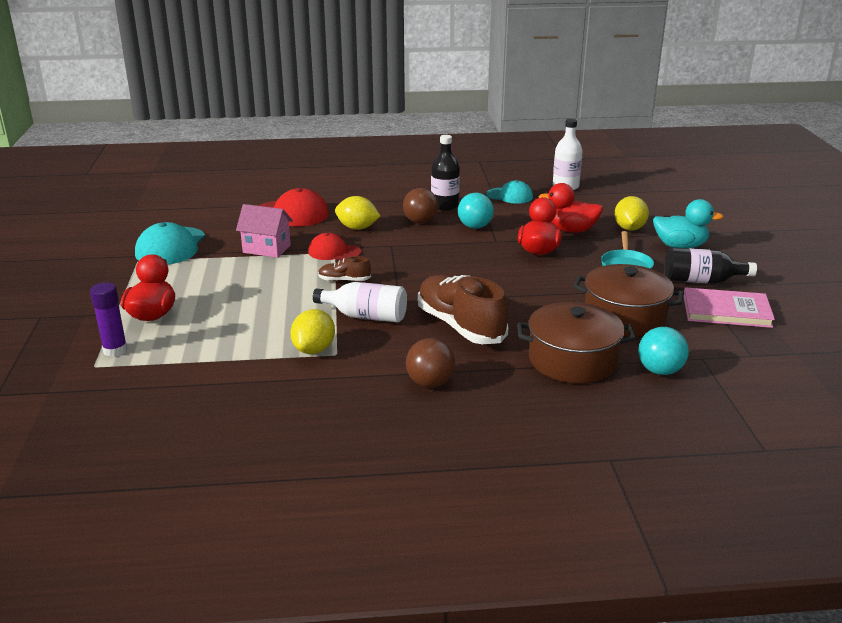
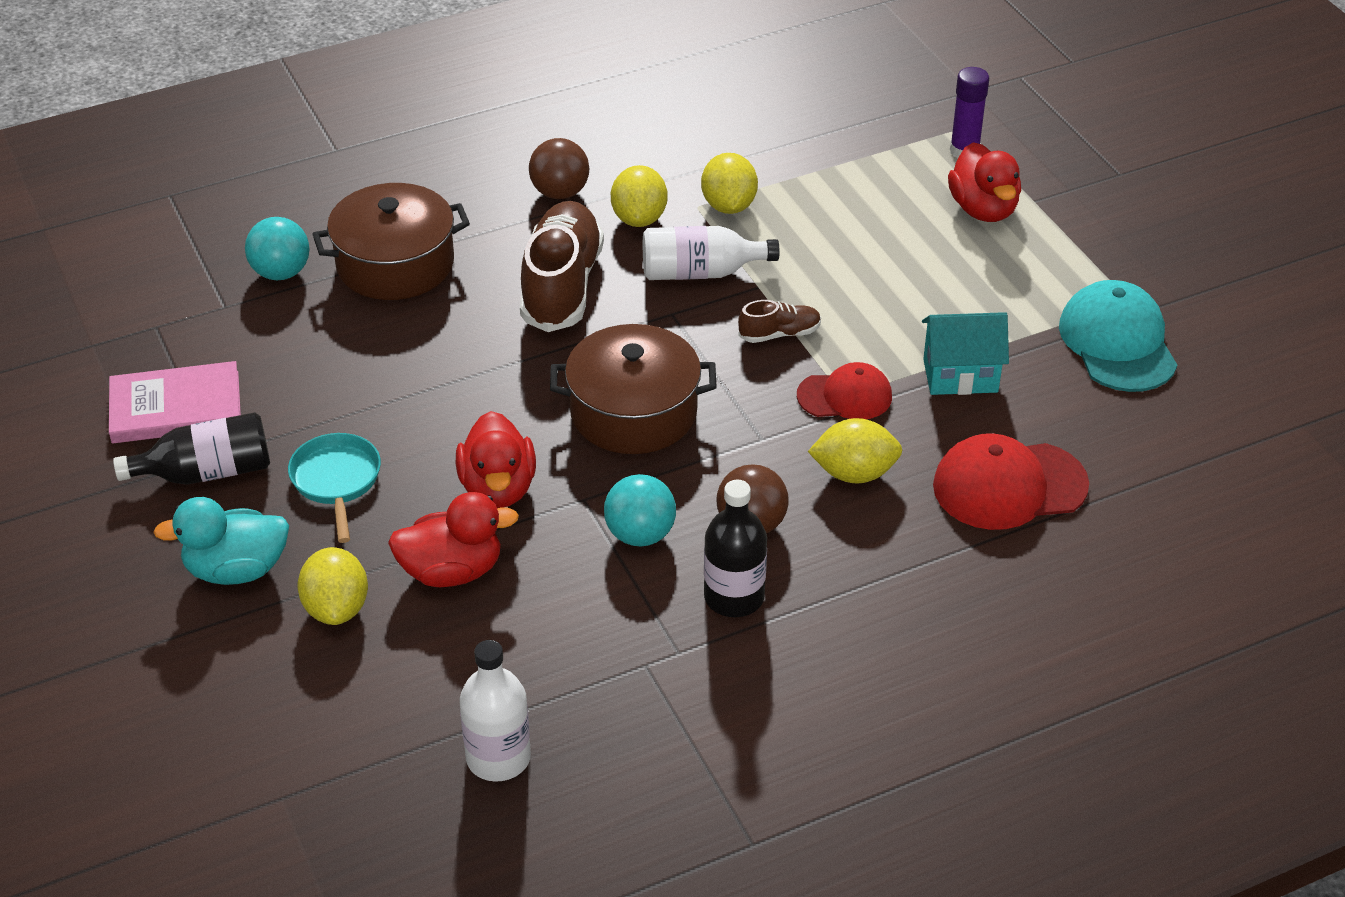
camera: 160 degrees right, 15 degrees up
(266, 249) = (960, 376): pink house -> turquoise house
(382, 354) = (639, 218): none -> yellow lemon
(460, 326) = (561, 286): brown shoe -> brown shoe turned 120 degrees counterclockwise
(509, 196) = (613, 676): turquoise cap -> none
(624, 317) = (332, 358): brown pot -> brown pot (633, 412)

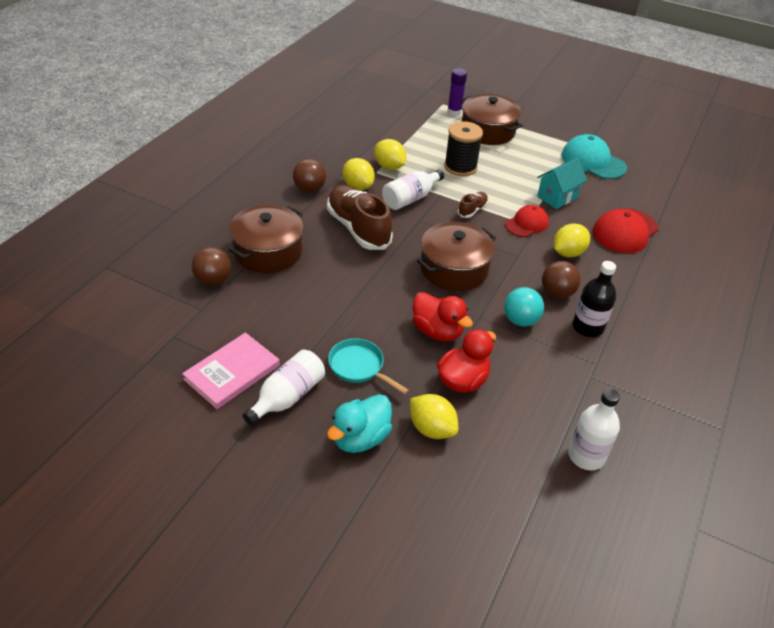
camera: 40 degrees left, 0 degrees up
(207, 472) = (287, 397): black bottle -> white bottle
(281, 273) = (213, 280): turquoise ball -> brown ball
(850, 254) = (460, 167): none -> black spool
(983, 209) = (487, 131): red duck -> brown pot

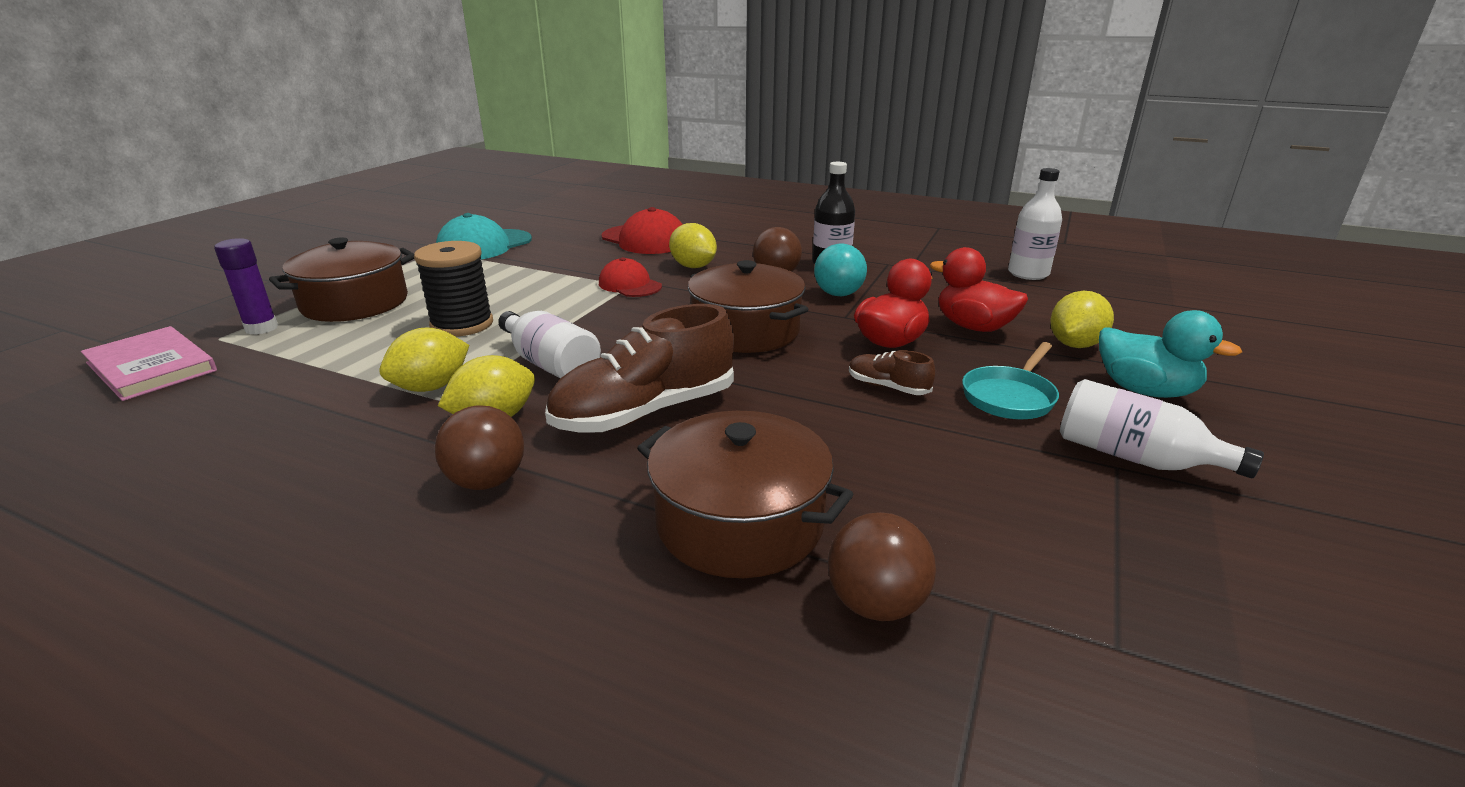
camera: 90 degrees left, 15 degrees down
(232, 372) = (1140, 529): pink book -> pink book (151, 367)
(472, 210) = (592, 317): brown shoe -> brown shoe (888, 387)
(557, 197) = (566, 267): turquoise house -> none

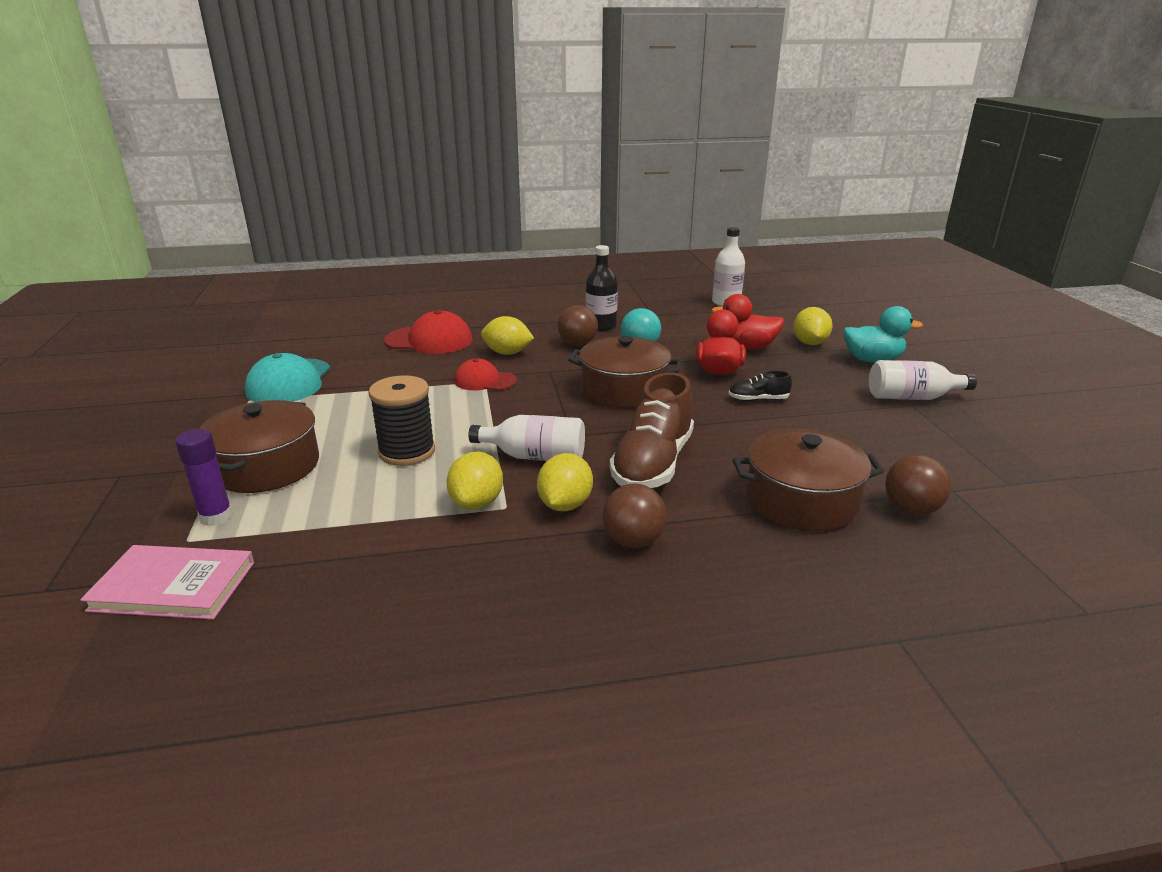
camera: 35 degrees left, 0 degrees up
(888, 387) = (758, 399): brown shoe -> black shoe
(1010, 397) = (822, 384): turquoise pan -> none

